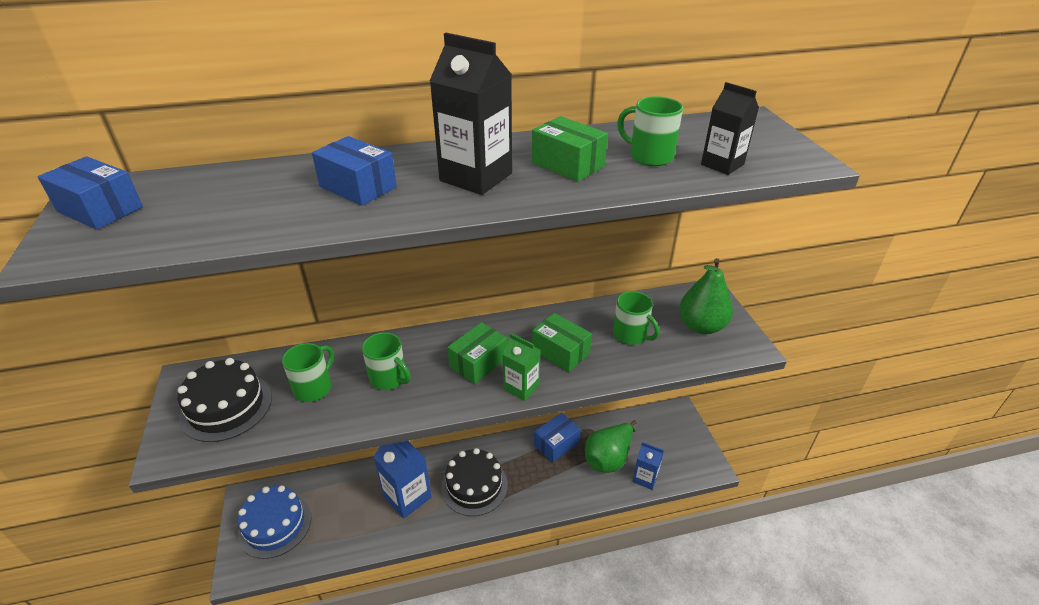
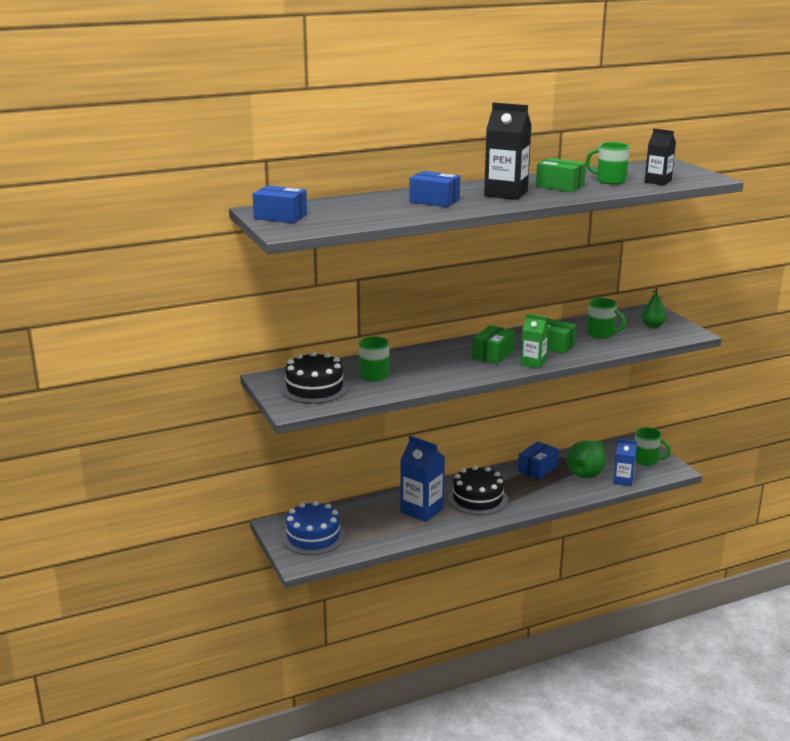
camera: 10 degrees left, 15 degrees down
(389, 378) = (429, 367): green mug -> green mug (646, 460)
(701, 326) = (652, 326): green pear -> green pear, size x0.61

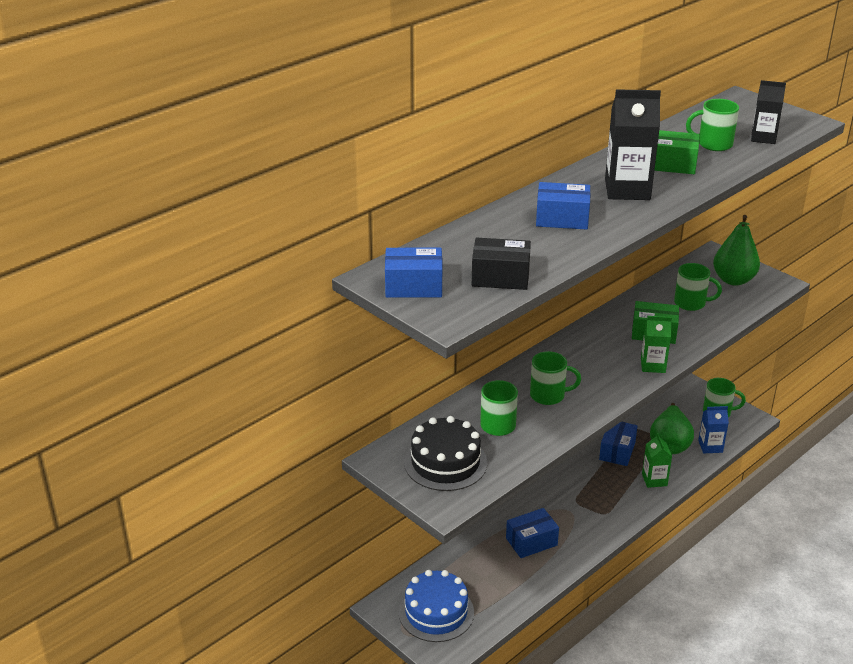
camera: 20 degrees left, 10 degrees up
(349, 220) = (500, 277): none -> black box
(422, 510) = (531, 542): blue carton -> blue box
(430, 366) = (548, 395): none -> green mug
(477, 498) = (580, 509): black cake -> none
(492, 355) = (602, 361): green box -> none
(556, 492) = (654, 480): none -> green carton
(652, 326) = (733, 280): green pear -> green pear, size x1.64

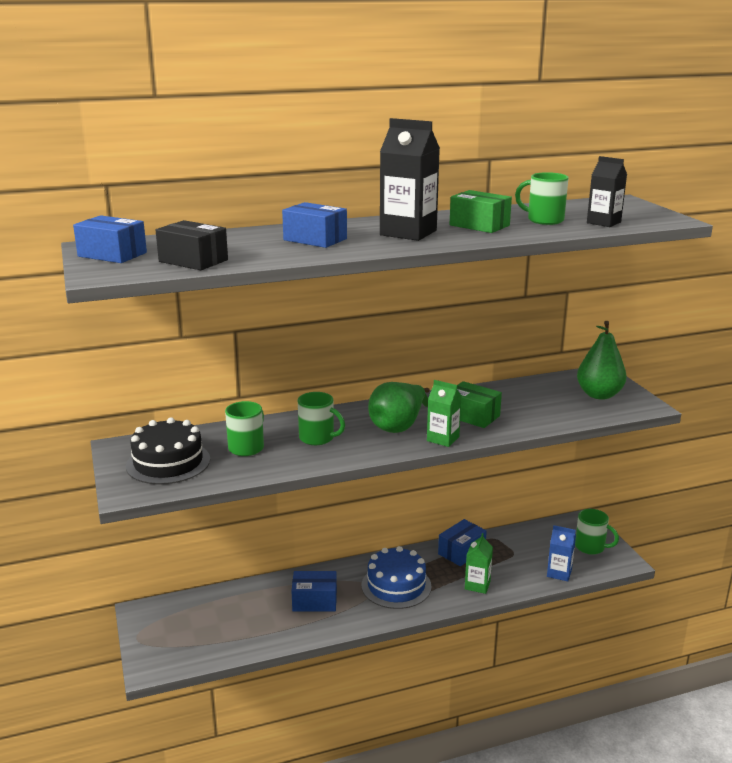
camera: 25 degrees right, 10 degrees down
(436, 612) = (179, 630): blue cake -> blue cake (396, 586)
(669, 444) = (518, 560): green pear -> green pear (398, 426)
(691, 303) = (535, 403): green mug -> none

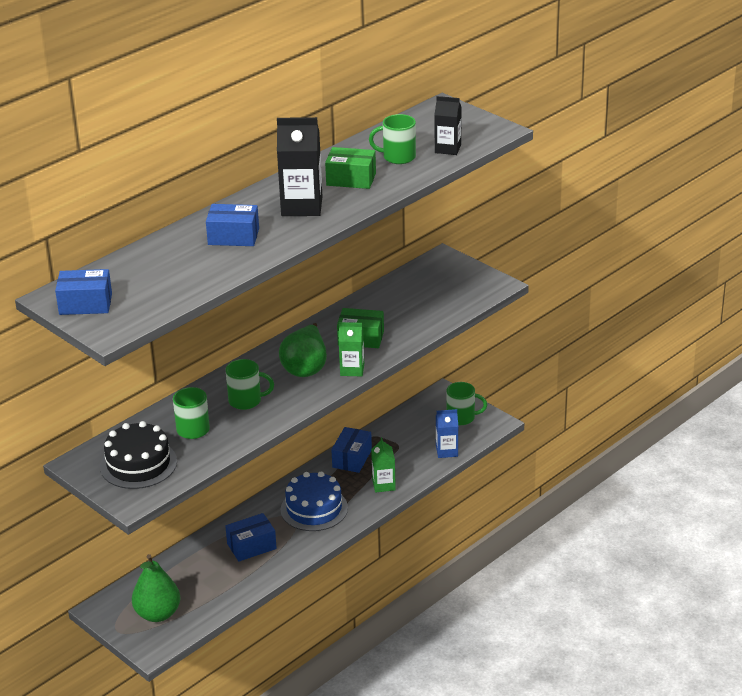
camera: 25 degrees left, 10 degrees up
(193, 261) = (164, 293): black box -> none
(599, 395) = (453, 283): green pear -> green pear (158, 614)

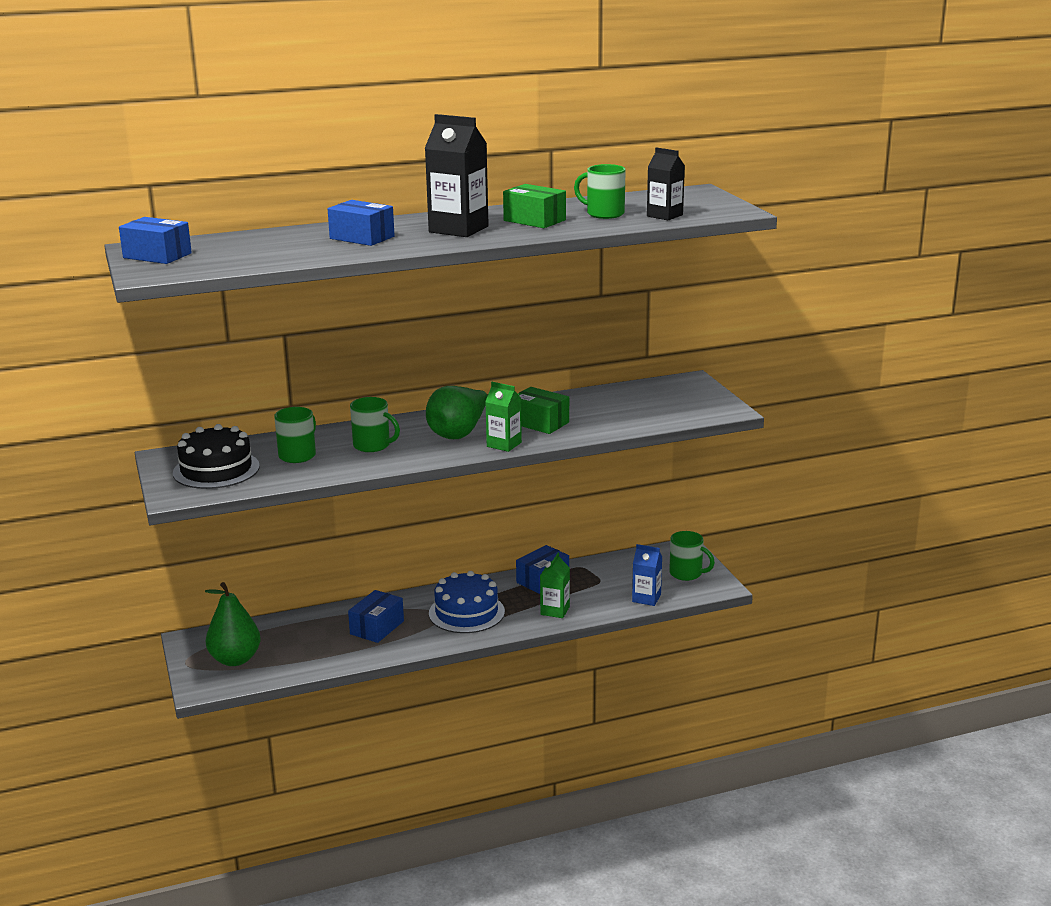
camera: 25 degrees right, 10 degrees down
(251, 546) = (377, 627): blue box -> blue box turned 60 degrees counterclockwise

